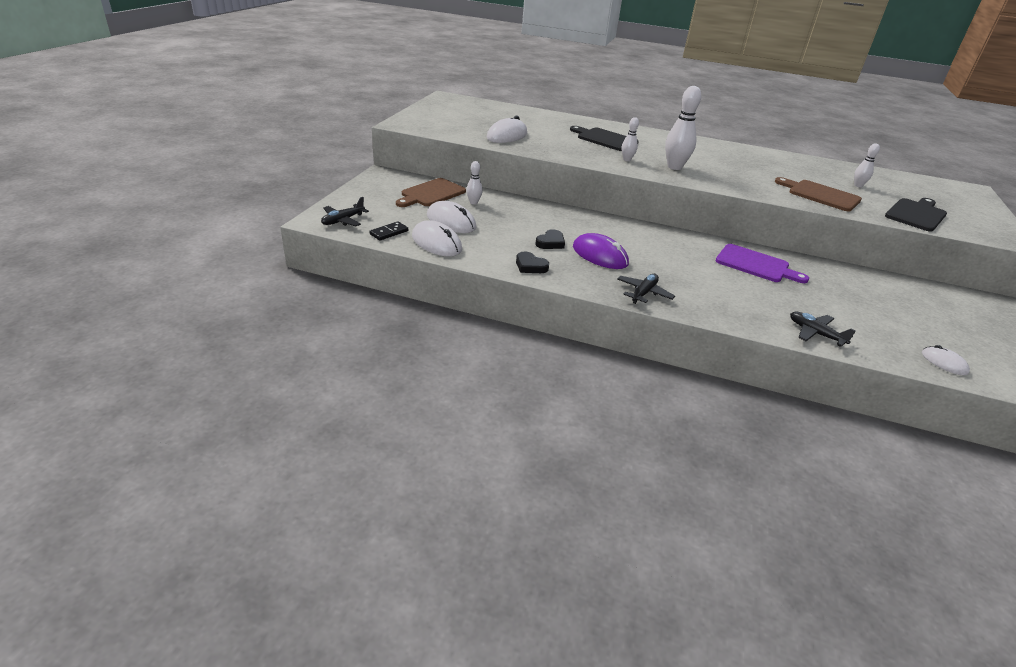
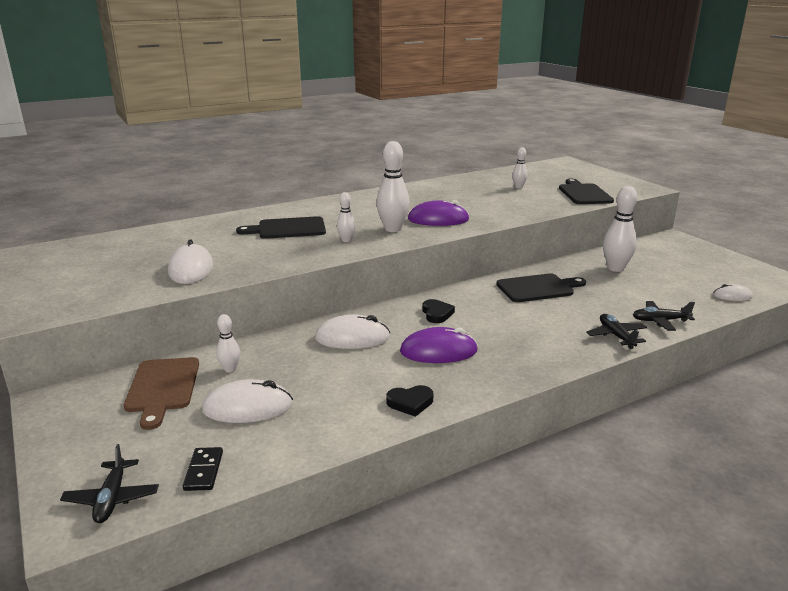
camera: 45 degrees left, 10 degrees down
(436, 243) = (280, 443): white mouse -> white mouse (352, 338)
(550, 242) = (380, 366): black heart -> black heart (436, 314)
(643, 293) = (529, 364): black plane -> black plane (616, 336)
(724, 176) = (438, 219): none -> purple mouse
(755, 265) = (538, 288): purple cutting board -> black cutting board
(820, 195) = (518, 205): brown cutting board -> none
(864, 289) = (615, 268): none -> white bowling pin

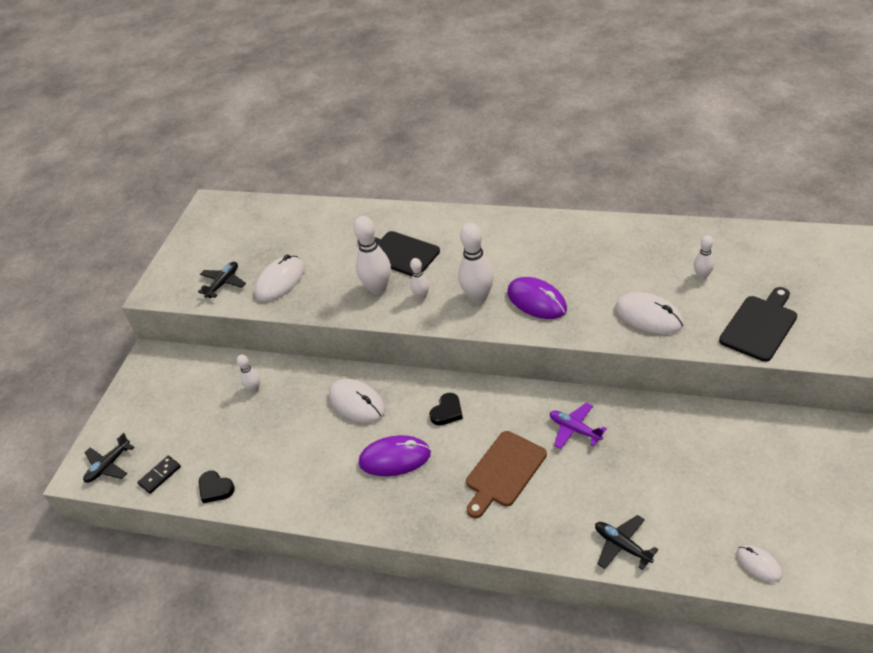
camera: 50 degrees right, 20 degrees up
(162, 388) = (205, 383): brown cutting board -> brown cutting board (504, 472)
(248, 407) = (228, 435): white mouse -> white mouse (648, 316)
(410, 403) = (315, 499): black heart -> black heart (215, 489)
(438, 351) = (395, 458): purple mouse -> purple mouse turned 45 degrees counterclockwise
(538, 288) = (575, 429): black cutting board -> purple plane
(615, 268) = (696, 446): white bowling pin -> white bowling pin (378, 288)
(616, 336) = (552, 536): black plane -> black plane (223, 283)

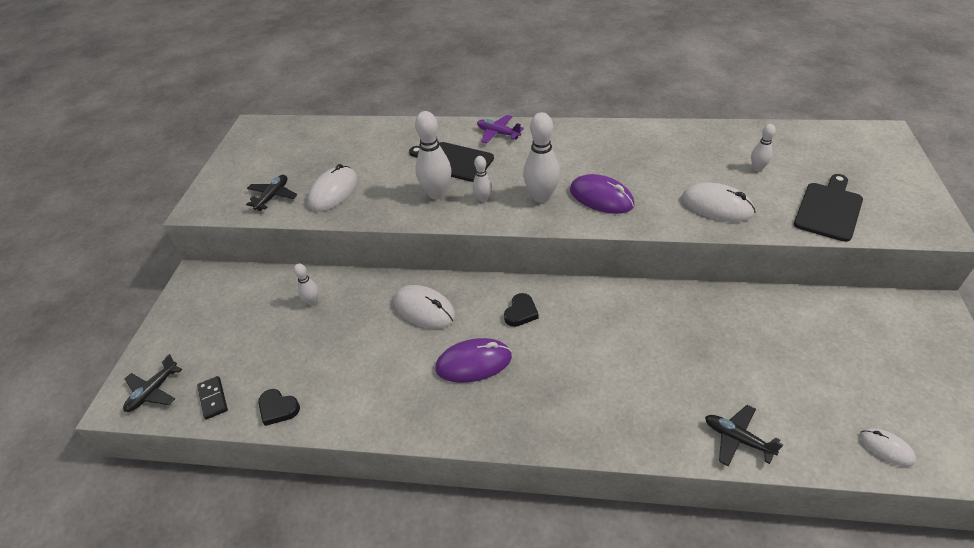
camera: 10 degrees left, 0 degrees up
(160, 475) = (213, 398): black domino -> black domino turned 60 degrees counterclockwise
(504, 472) = (592, 369): brown cutting board -> none
(575, 429) = (656, 322): purple plane -> purple plane (498, 133)

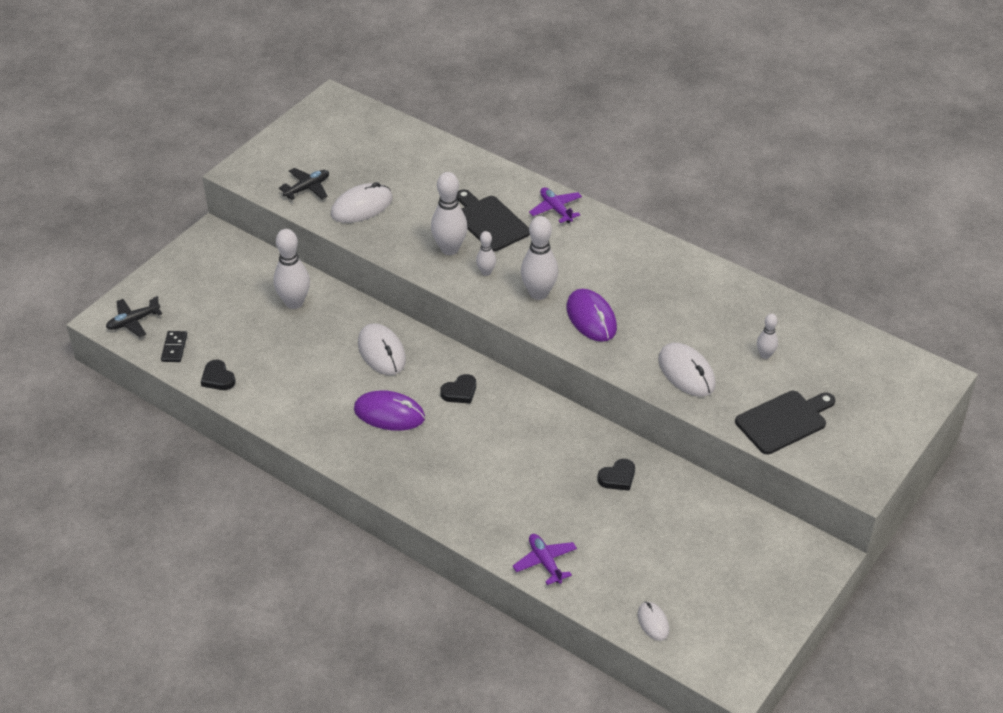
camera: 25 degrees right, 0 degrees up
(312, 301) = (294, 303): white bowling pin -> white bowling pin, size x1.84
(717, 323) = (617, 477): none -> black heart
(737, 439) = (545, 562): black plane -> purple plane

